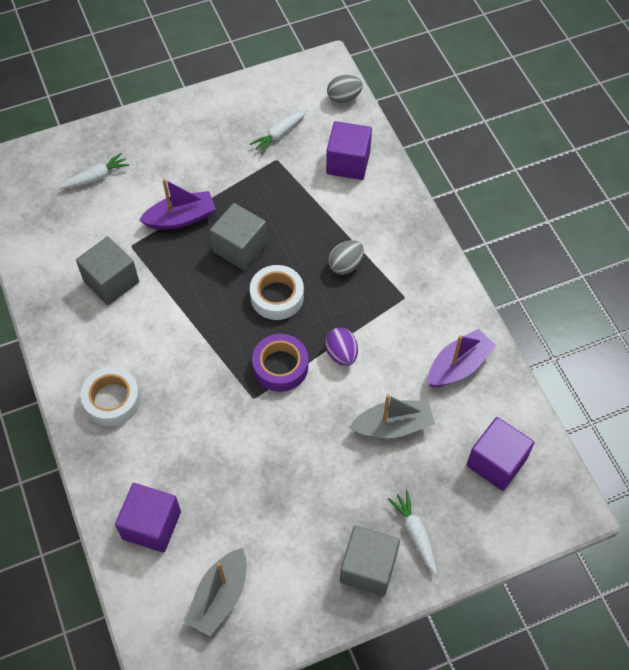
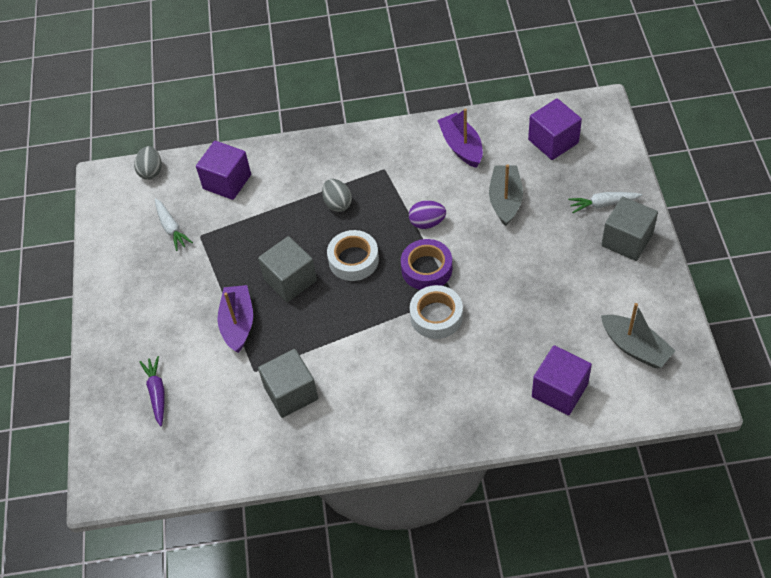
camera: 70 degrees left, 5 degrees down
(96, 177) = (157, 393): white carrot -> purple carrot
(112, 400) = (425, 408): white tape -> white tape (436, 316)

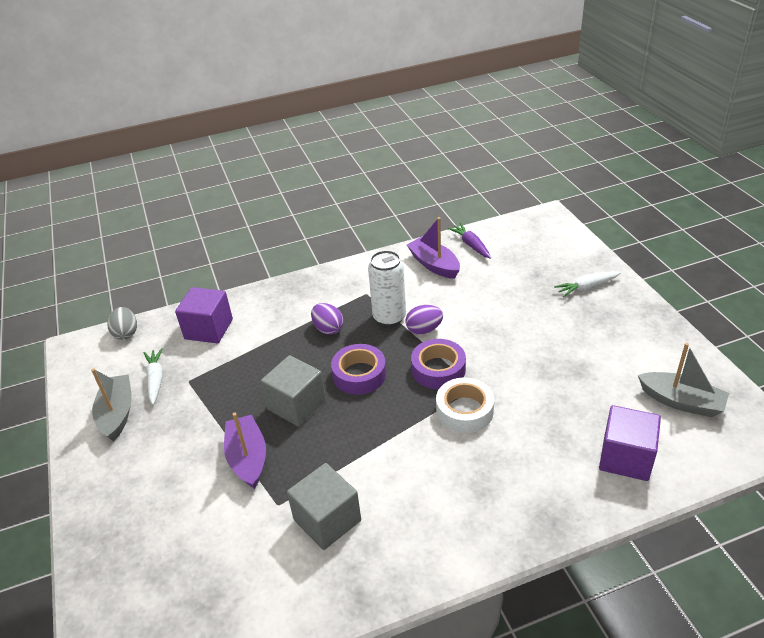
camera: 15 degrees left, 15 degrees down
(157, 393) = (163, 552): purple carrot -> purple carrot (471, 245)
(171, 228) = (155, 379): white carrot -> white carrot turned 150 degrees counterclockwise
(337, 203) = (328, 329): grey egg -> purple egg
(353, 260) = (359, 374): white tape -> purple tape
(398, 202) = (389, 317): none -> white can
(505, 200) = (493, 299): grey boat -> grey boat (117, 413)
(553, 141) = (517, 248): purple cube -> none
(627, 240) = (623, 312): grey cube -> none

